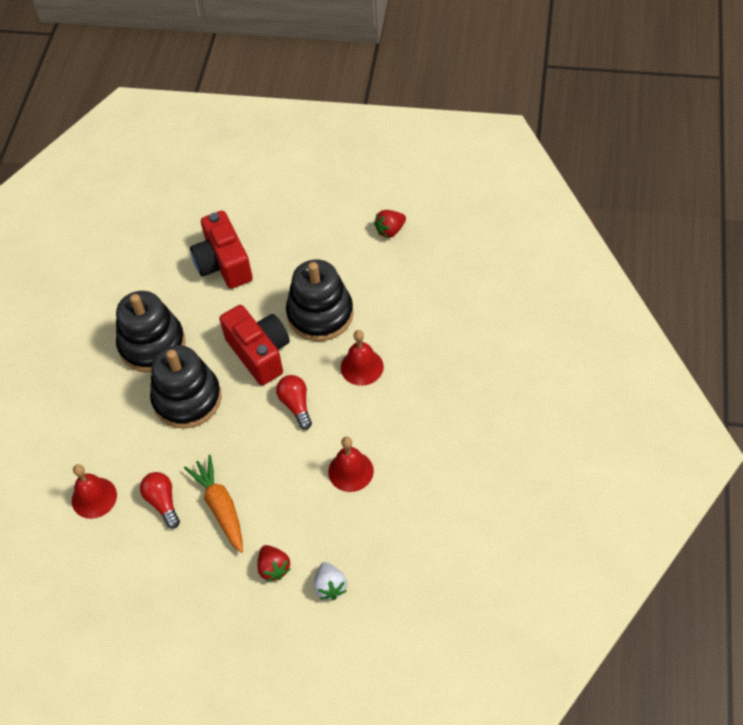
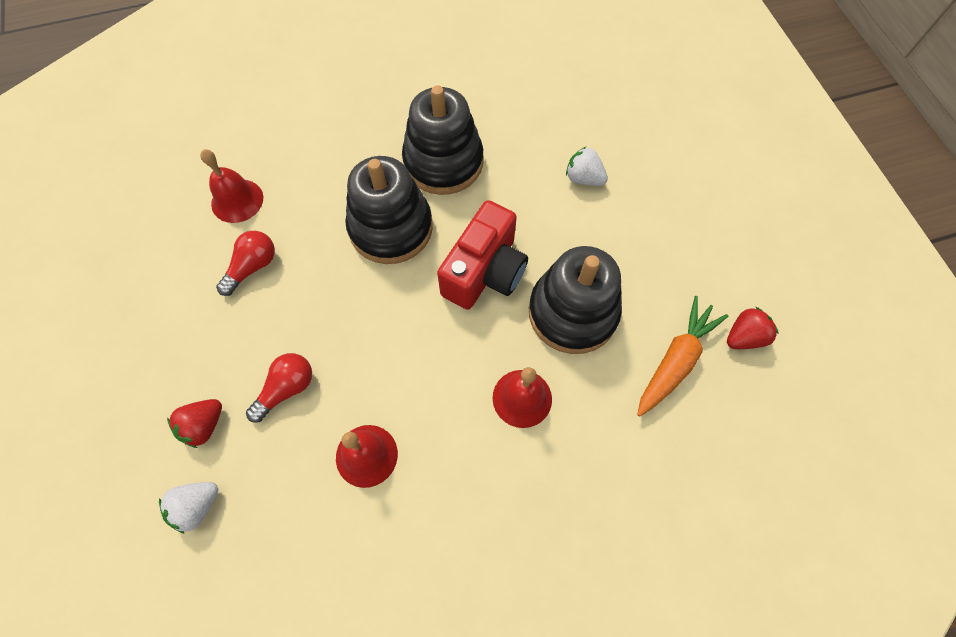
camera: 60 degrees right, 10 degrees up
(220, 506) = (266, 328): orange carrot -> orange carrot (675, 360)
(223, 264) = (583, 178): red camera -> white strawberry
(296, 405) = (432, 346): red light bulb -> red light bulb (286, 389)
(390, 230) = (744, 337): red strawberry -> red strawberry turned 120 degrees clockwise

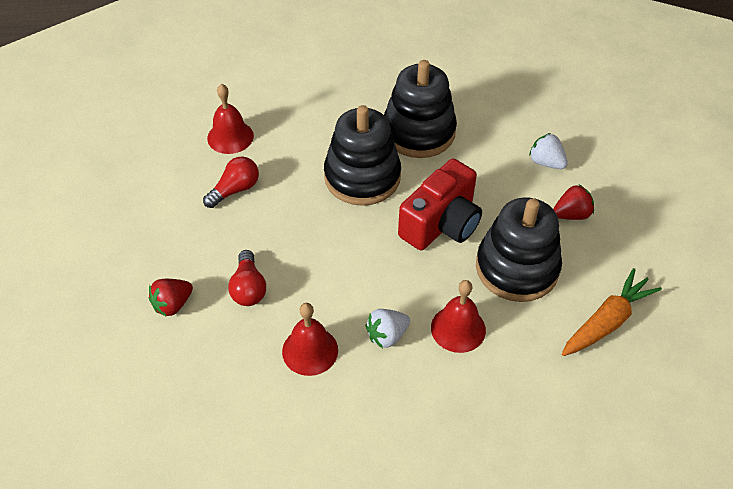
camera: 10 degrees right, 15 degrees down
(197, 506) = (156, 365): white strawberry -> white strawberry (387, 336)
(286, 389) = (248, 288): red light bulb -> red light bulb turned 120 degrees clockwise
(744, 337) = (676, 312): red strawberry -> red strawberry (571, 214)

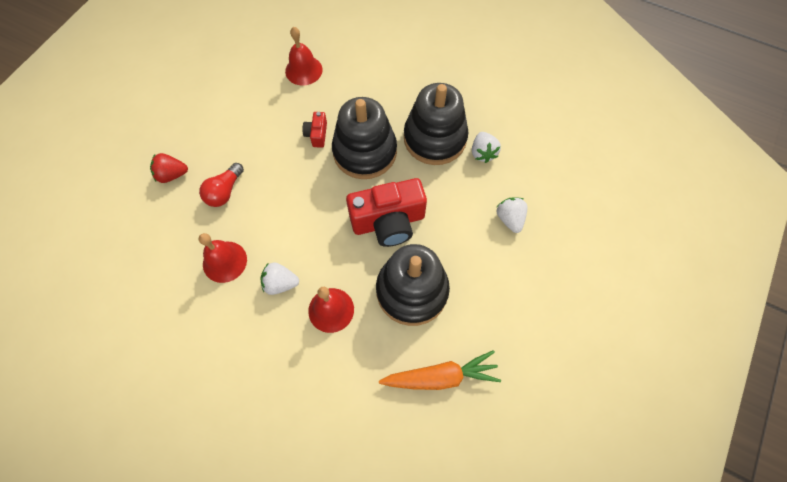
camera: 35 degrees right, 15 degrees up
(235, 190) = (274, 113): red light bulb -> none
(299, 186) = (317, 134): none -> red camera
(473, 122) = (483, 153): none -> white strawberry
(571, 214) = (491, 274): red strawberry -> none

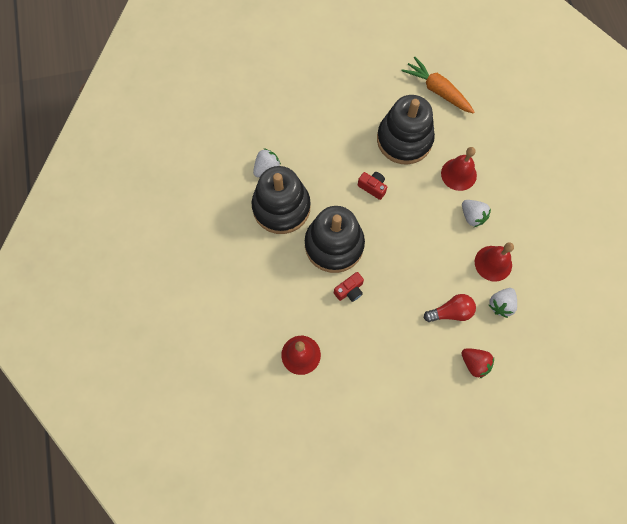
camera: 130 degrees left, 5 degrees up
(388, 222) = (372, 187): red camera -> red camera, size x0.46
(510, 219) = (305, 120): white strawberry -> white strawberry (500, 304)

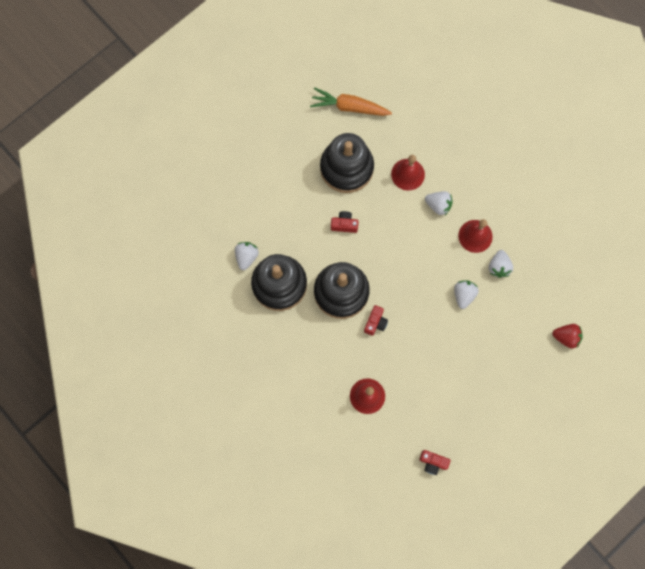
camera: 30 degrees left, 5 degrees up
(326, 458) = (433, 462): none -> red camera
(450, 312) = (463, 295): red light bulb -> white strawberry
(474, 363) = (503, 325): red strawberry -> red strawberry (566, 337)

